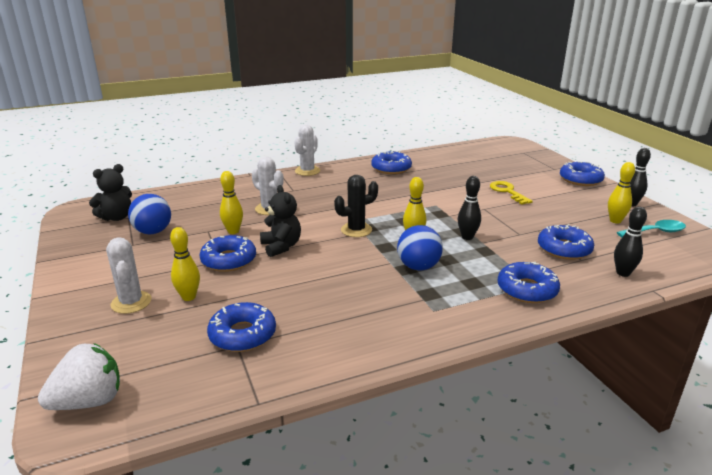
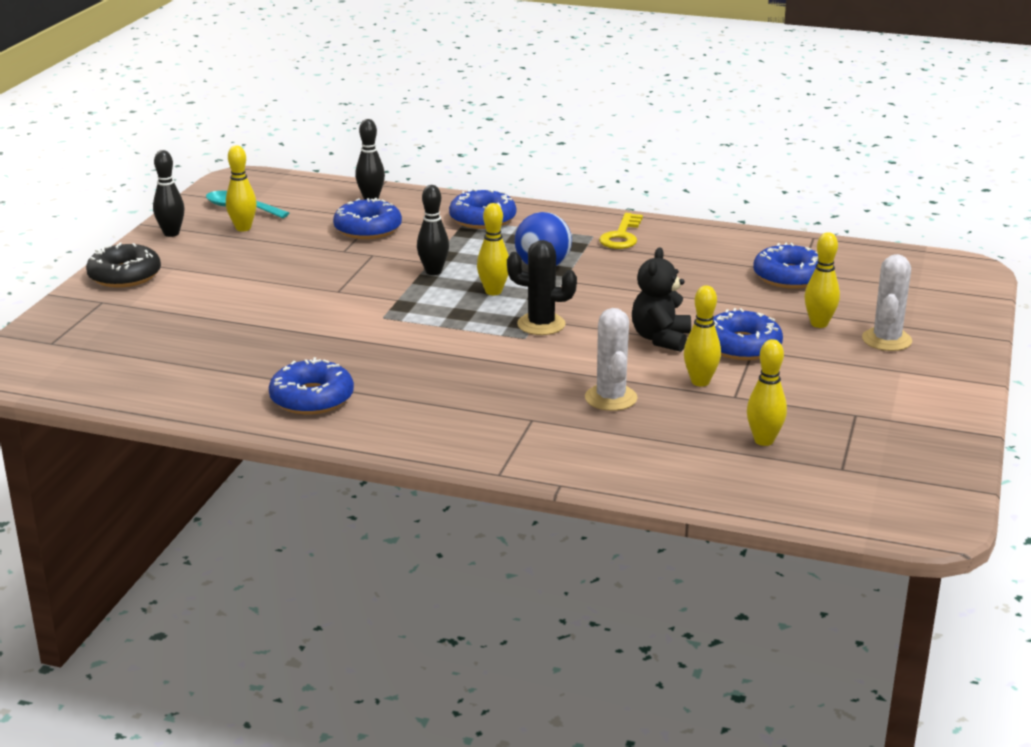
camera: 140 degrees left, 0 degrees up
(89, 401) = (950, 279): white strawberry -> none
(116, 217) = (861, 475): black teddy bear -> none
(153, 232) = (815, 424): blue ball -> none
(175, 216) = (764, 440): none -> yellow bowling pin
(307, 171) = (451, 451): white cactus -> none
(507, 191) = (255, 297): yellow key -> yellow key (621, 236)
(580, 179) = (124, 276): blue donut -> black donut

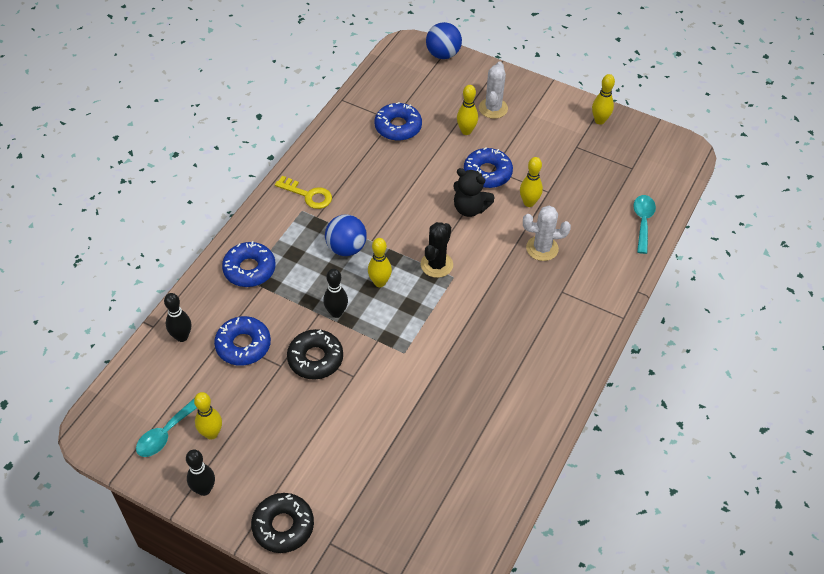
camera: 80 degrees left, 25 degrees up
(312, 398) = (517, 405): blue donut -> none
(358, 267) = (315, 359): none -> black donut
(719, 483) = (643, 221): none -> turquoise spoon
(764, 440) = (600, 192): yellow bowling pin -> yellow bowling pin (599, 120)
(886, 340) = (493, 108): white cactus -> white cactus turned 75 degrees clockwise
(974, 293) = (443, 54): none -> blue ball

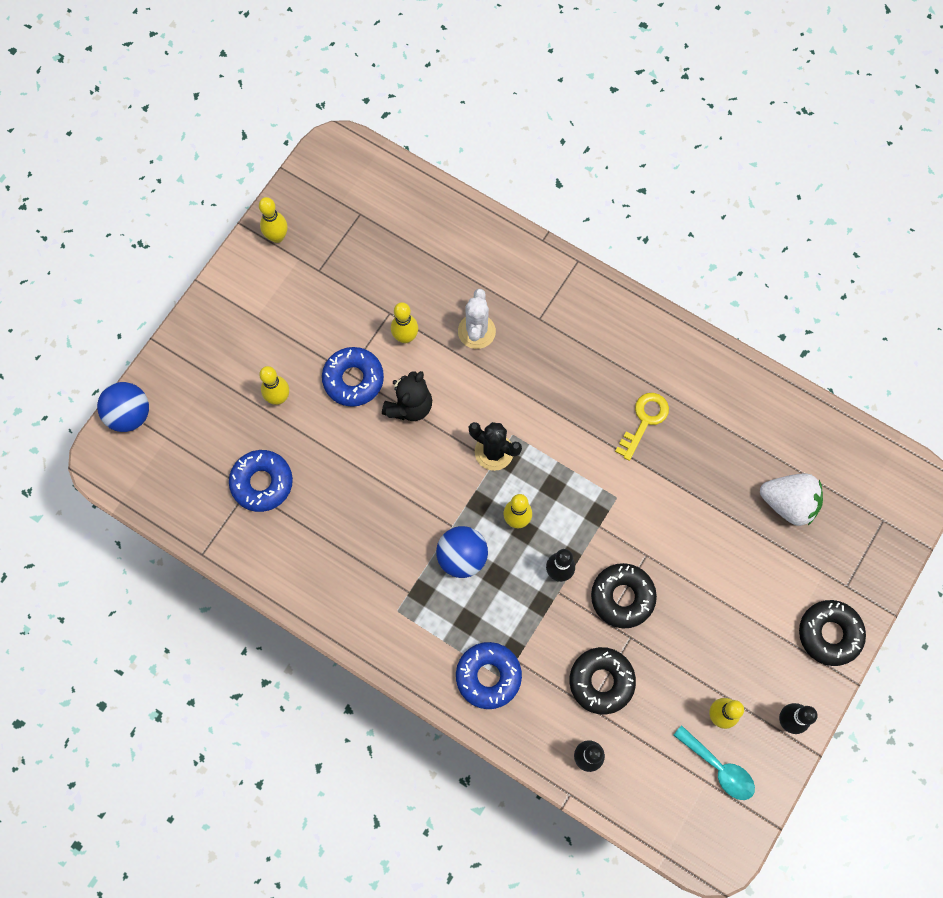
camera: 85 degrees left, 20 degrees up
(243, 345) = (601, 681): blue donut -> black donut
(308, 195) = (372, 602): yellow key -> yellow key (644, 421)
(409, 491) = (788, 503): none -> white strawberry
(493, 108) = (241, 360): white cactus -> none
(643, 221) = (444, 217): turquoise spoon -> none

